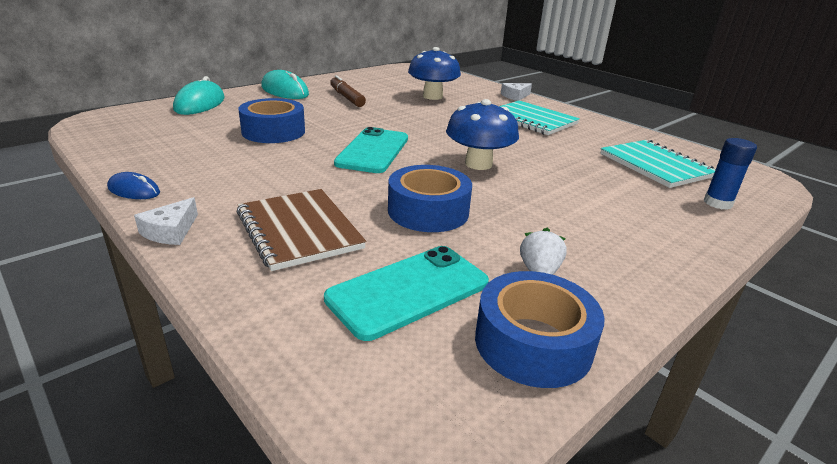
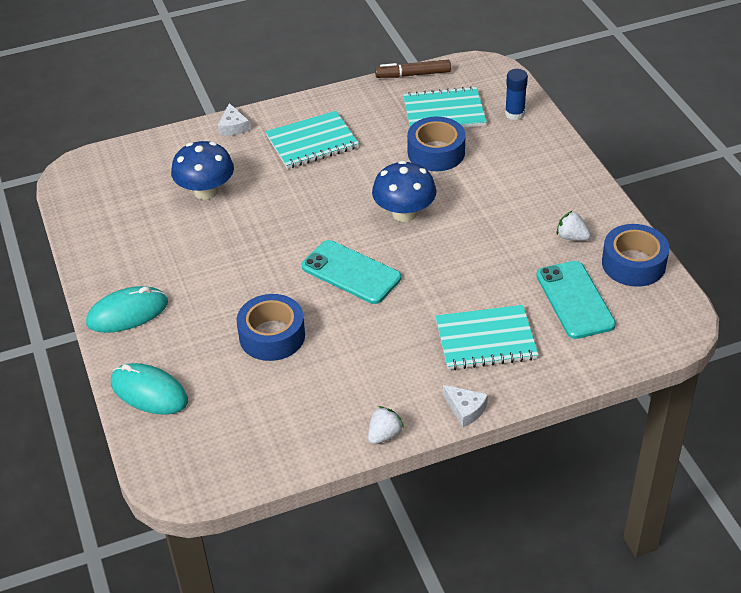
camera: 65 degrees left, 15 degrees up
(134, 190) = (384, 435): blue mouse -> white strawberry
(299, 230) = (485, 340): brown notebook -> turquoise notebook
(346, 97) = (179, 262): brown marker -> brown marker (413, 74)
(428, 211) = (478, 266): blue tape -> blue tape (436, 152)

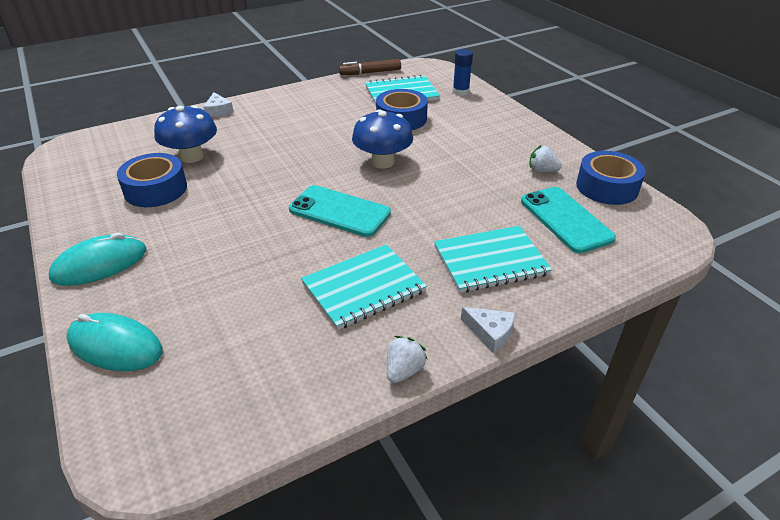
camera: 10 degrees left, 5 degrees down
(272, 336) = (262, 274): blue tape -> blue tape (156, 189)
(312, 142) = (290, 117): turquoise notebook -> turquoise notebook (363, 288)

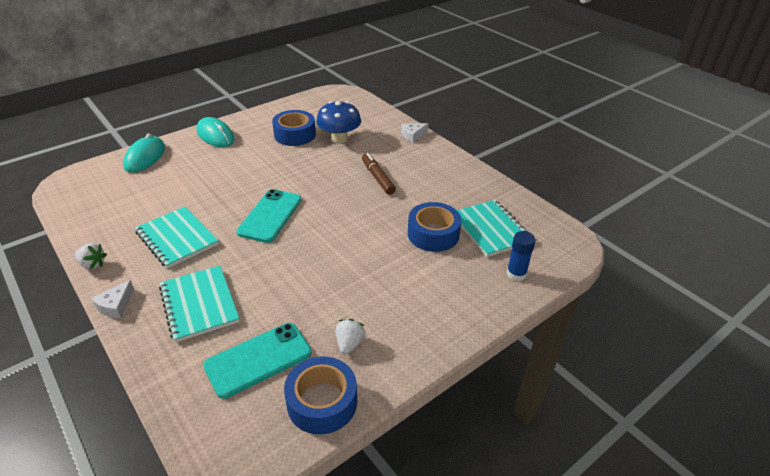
camera: 80 degrees right, 0 degrees up
(370, 72) = (530, 203): brown marker -> brown marker (377, 178)
(382, 162) = (347, 230): blue mushroom -> none

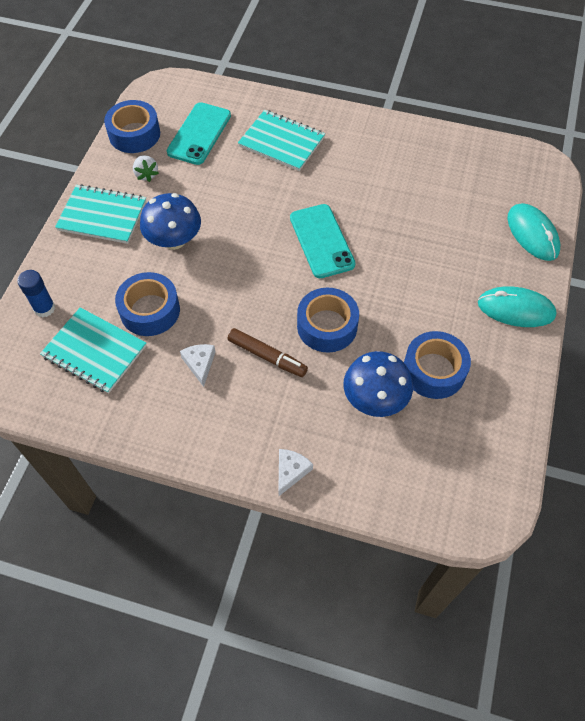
camera: 145 degrees right, 20 degrees up
(92, 264) = (397, 124): white strawberry -> none
(115, 305) = (336, 111): white cheese -> white cheese (200, 364)
(177, 238) = (369, 176): turquoise notebook -> turquoise notebook (102, 216)
(326, 174) = (327, 326): none -> blue tape
(375, 271) = (174, 240): none -> blue mushroom

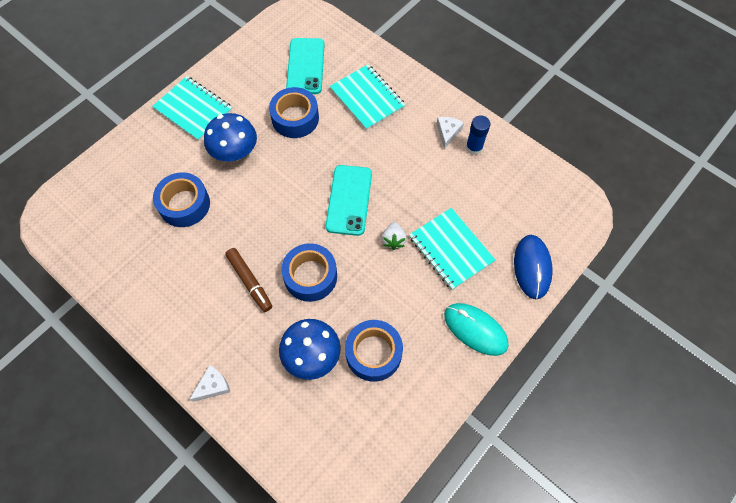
camera: 25 degrees right, 5 degrees up
(44, 308) = (111, 170): blue glue stick -> blue glue stick (474, 147)
(94, 351) = (127, 221): turquoise notebook -> turquoise notebook (451, 249)
(134, 134) = (255, 48): blue tape -> blue tape (295, 118)
(146, 174) = (245, 87): white strawberry -> white strawberry (393, 240)
(199, 134) = (305, 66): turquoise phone -> turquoise phone turned 45 degrees counterclockwise
(200, 364) = (196, 265): white cheese -> white cheese (447, 132)
(532, 234) = (532, 267): turquoise mouse -> blue mouse

